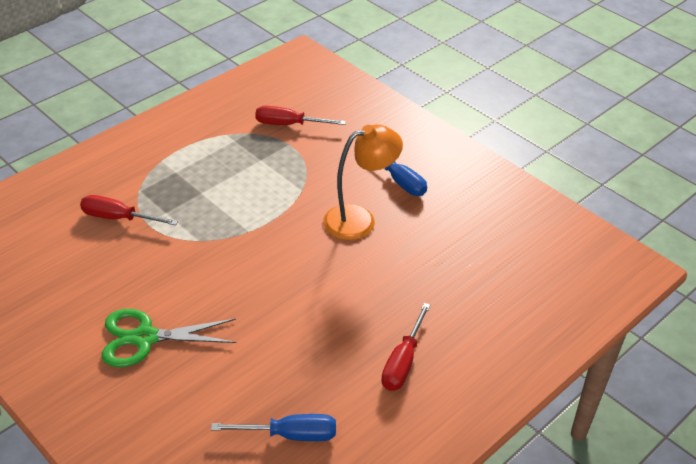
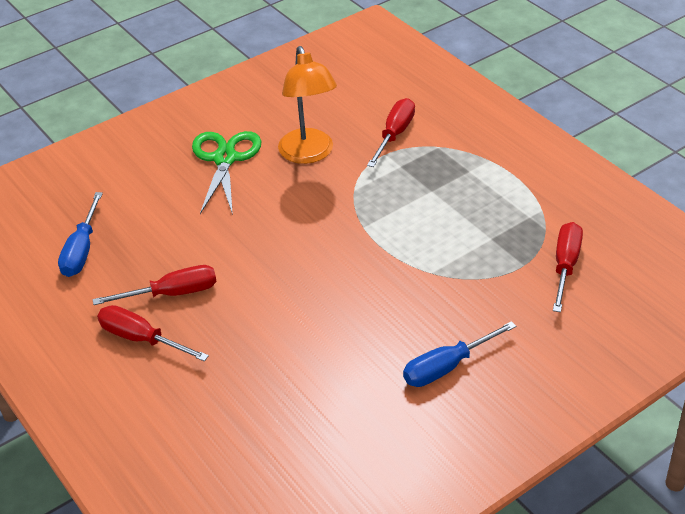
camera: 100 degrees right, 0 degrees up
(344, 349) = (172, 293): none -> red screwdriver
(359, 219) = (372, 321): orange lamp -> orange lamp (309, 154)

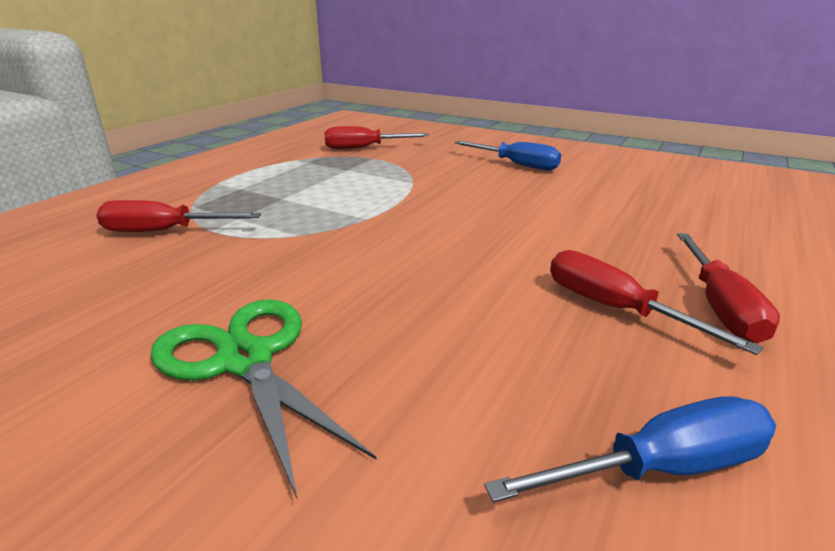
camera: 115 degrees left, 15 degrees down
(225, 159) = (245, 360): green scissors -> green scissors turned 75 degrees clockwise
(309, 154) = (218, 279): orange lamp -> none

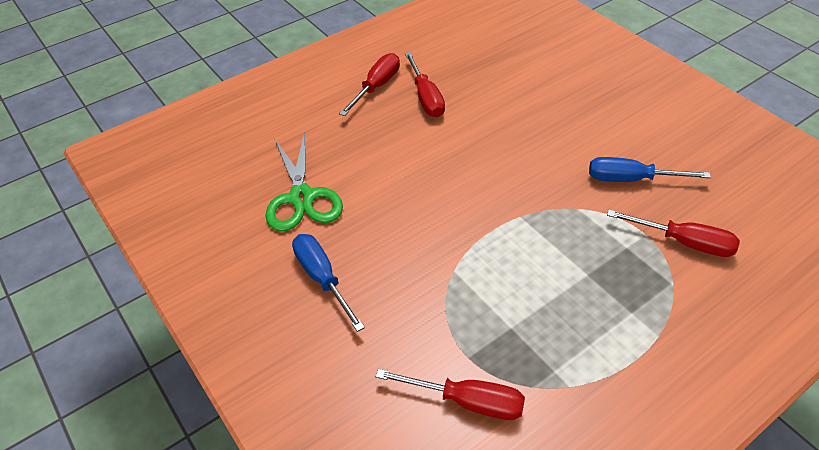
camera: 155 degrees left, 20 degrees up
(245, 360) = (608, 115): green scissors -> green scissors (301, 198)
(661, 468) = (475, 47): blue screwdriver -> blue screwdriver (631, 179)

